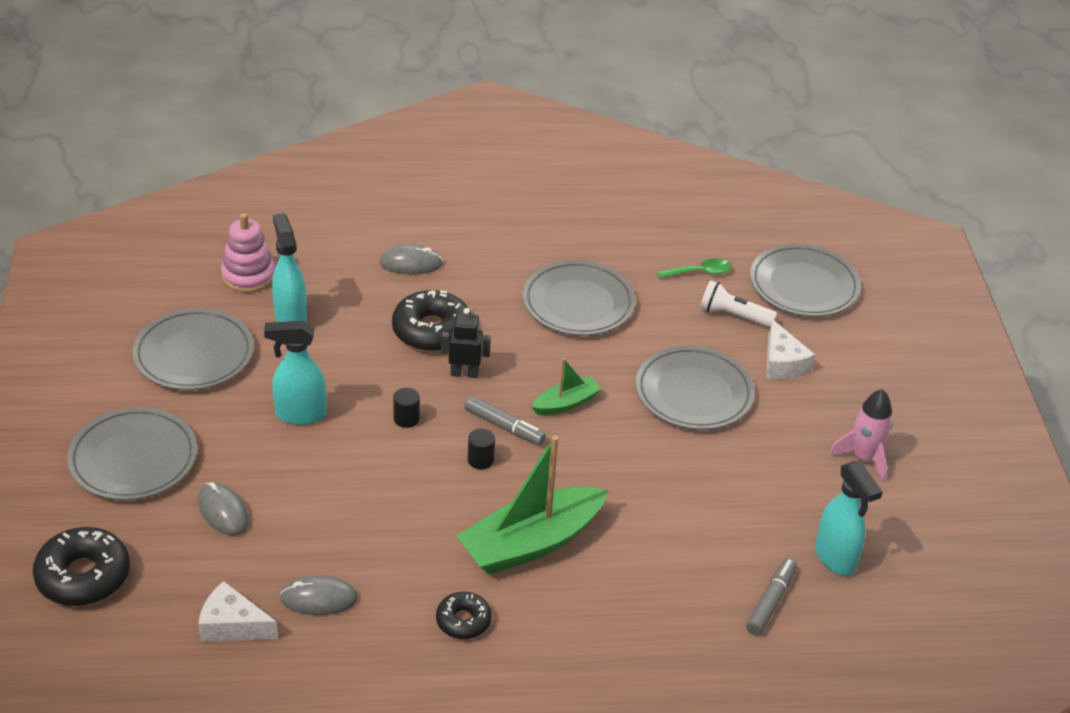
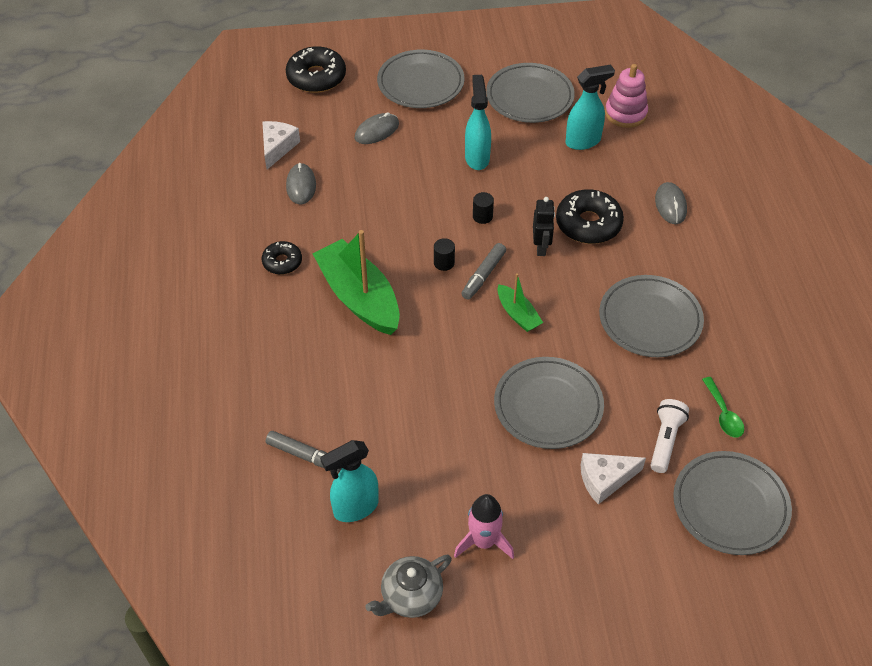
camera: 90 degrees right, 10 degrees up
(934, 518) = (410, 596): none -> grey teapot

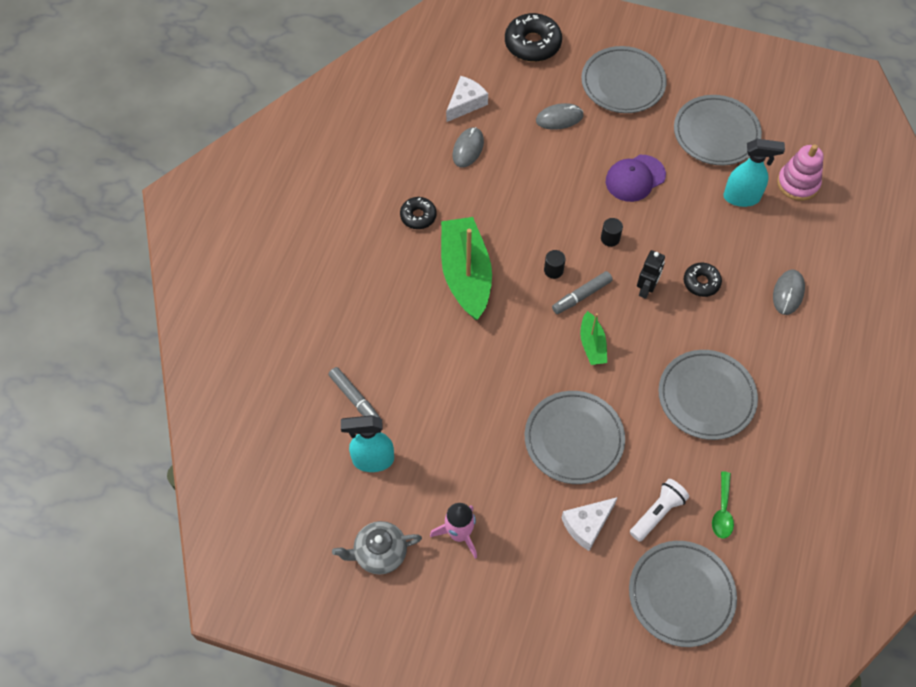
camera: 25 degrees right, 10 degrees up
(477, 158) = (635, 178): turquoise spray bottle -> purple cap
(588, 224) = (701, 282): black donut -> black donut, size x0.59
(605, 479) = (587, 525): white cheese -> white cheese turned 45 degrees counterclockwise

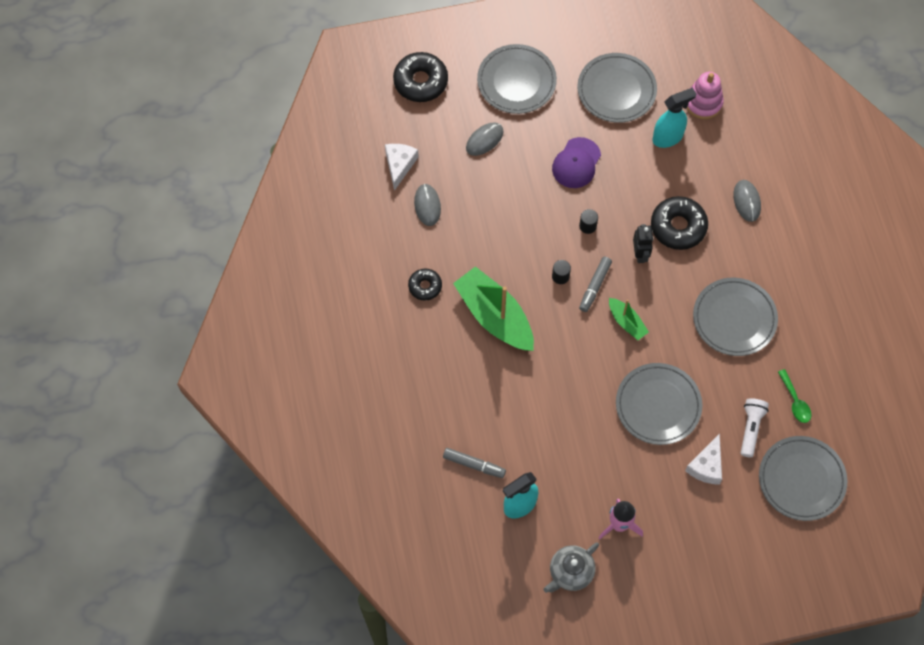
camera: 30 degrees left, 5 degrees up
(701, 282) = (678, 227): black donut -> black donut, size x1.71

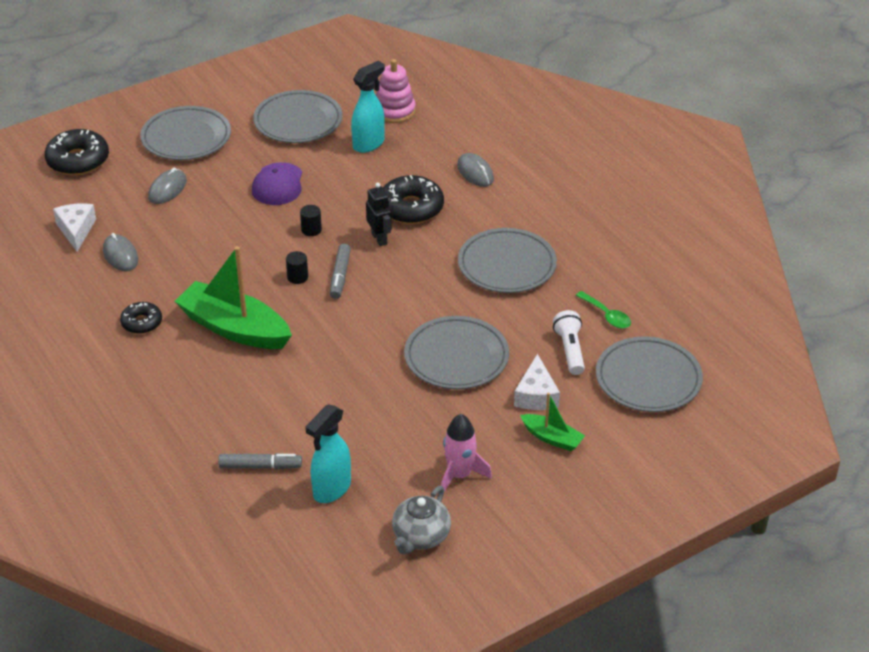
camera: 20 degrees left, 25 degrees down
(626, 322) = (389, 297): green boat -> green boat (552, 438)

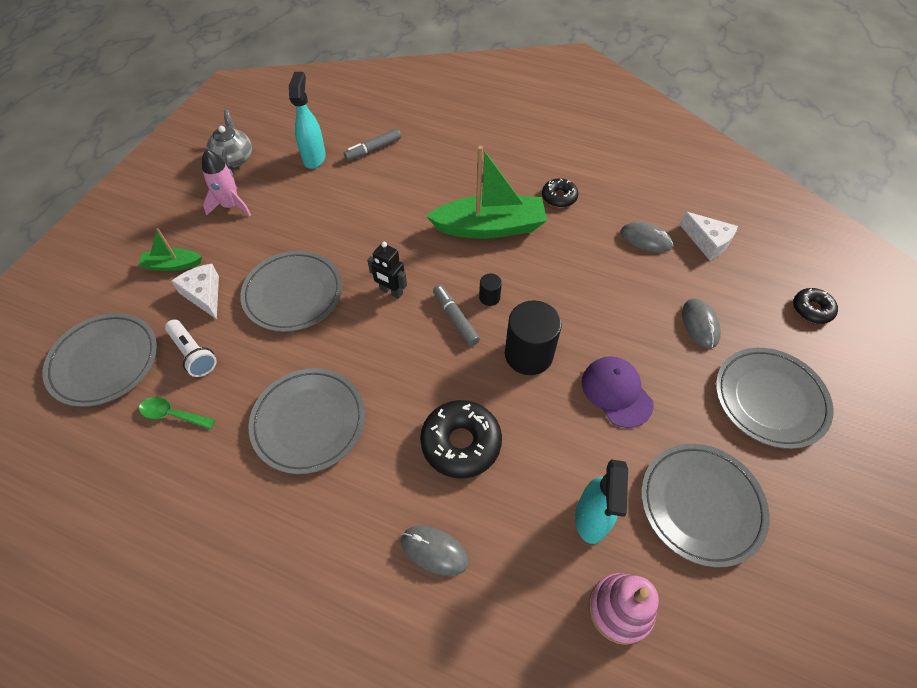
camera: 145 degrees right, 15 degrees up
(78, 160) = (811, 309): black donut -> black donut, size x0.59
(311, 230) = (528, 354): black cylinder -> black cylinder, size x2.17
(379, 239) = (458, 382): black robot -> black robot (391, 292)

